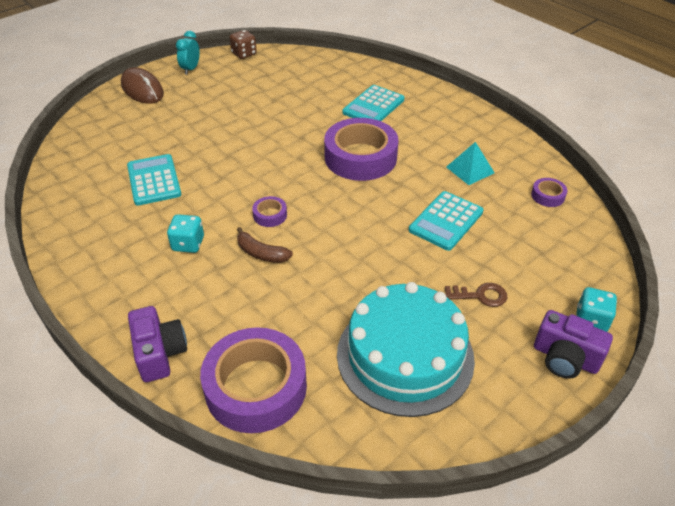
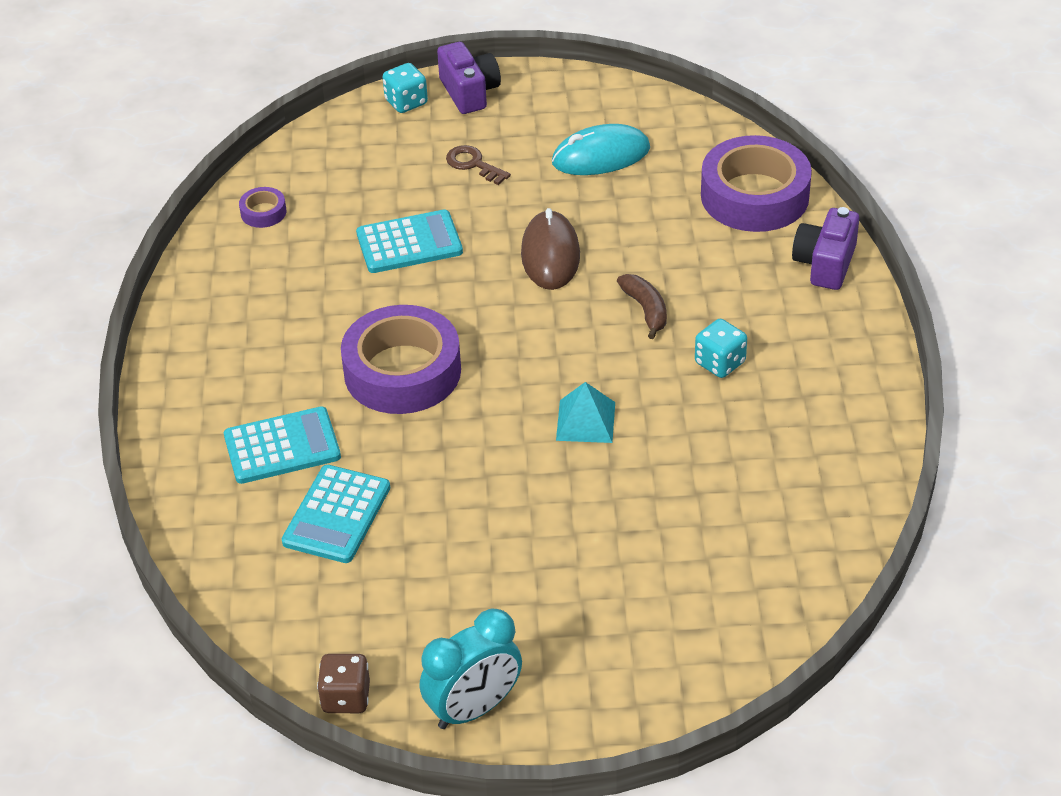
camera: 140 degrees left, 0 degrees up
(142, 89) = (596, 699): brown mouse -> brown mouse (550, 254)
(154, 180) = (701, 480): turquoise calculator -> turquoise calculator (337, 515)
(191, 69) = (474, 709): turquoise clock -> turquoise clock, size x1.55
(270, 215) = (595, 350): purple tape -> none
(405, 356) = (601, 156): turquoise cake -> turquoise mouse
(470, 170) = (297, 284): turquoise pyramid -> turquoise pyramid (585, 421)

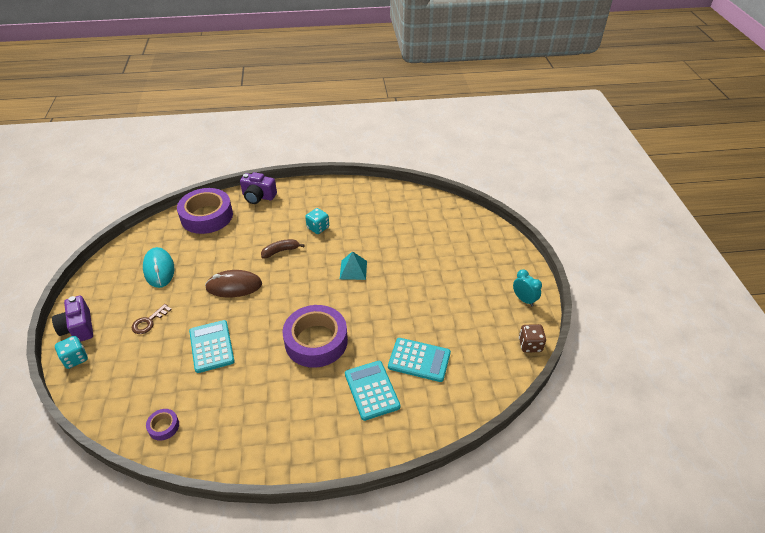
camera: 95 degrees left, 0 degrees up
(469, 92) = (78, 328): purple camera -> purple camera turned 90 degrees counterclockwise
(474, 709) = (524, 300): turquoise clock -> turquoise clock, size x0.64

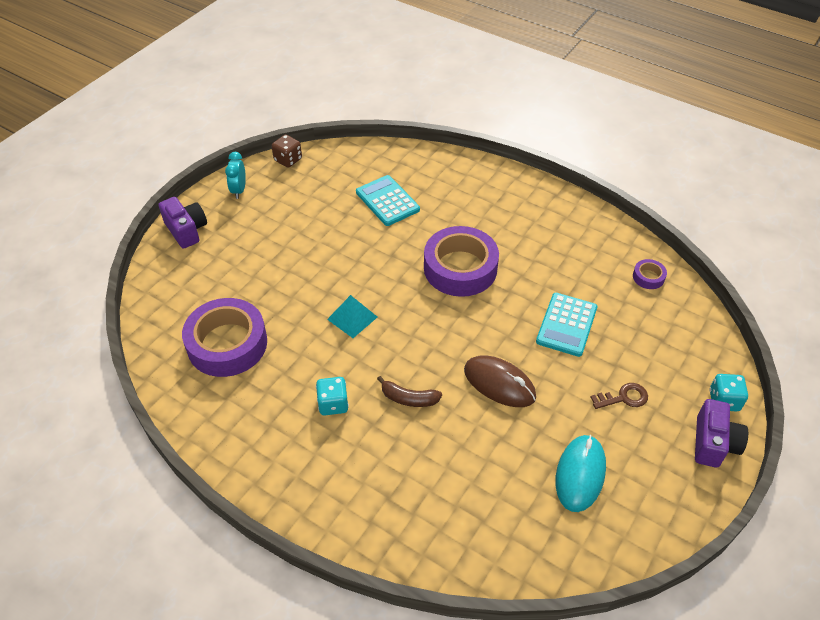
camera: 140 degrees left, 5 degrees up
(207, 216) = (462, 538): purple tape -> purple tape (227, 344)
(258, 196) = (359, 526): purple camera -> purple camera (186, 230)
(372, 390) = (449, 203): turquoise calculator -> none

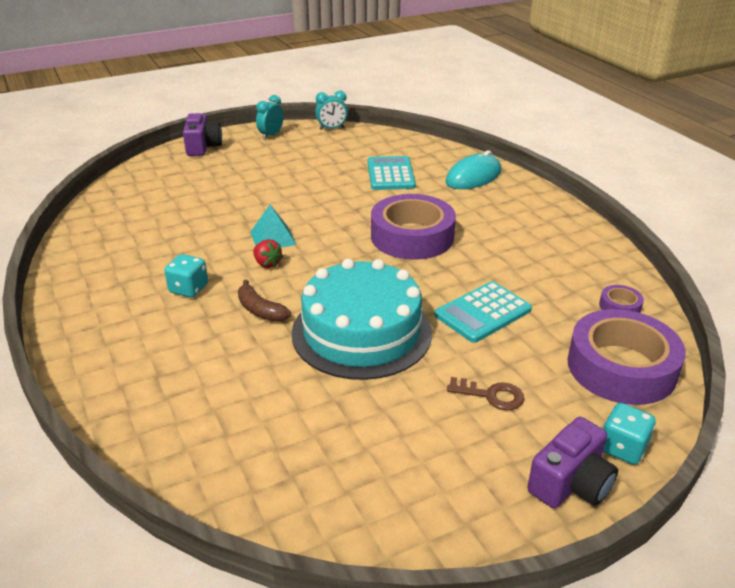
camera: 30 degrees right, 15 degrees down
(227, 344) = (151, 220): purple tape -> purple tape (621, 367)
(288, 160) = (332, 128): brown dice -> turquoise clock
(372, 348) = (267, 264): none -> red strawberry
(499, 383) = (361, 332): brown mouse -> turquoise cake
(580, 474) = (372, 441): turquoise mouse -> turquoise mouse (473, 177)

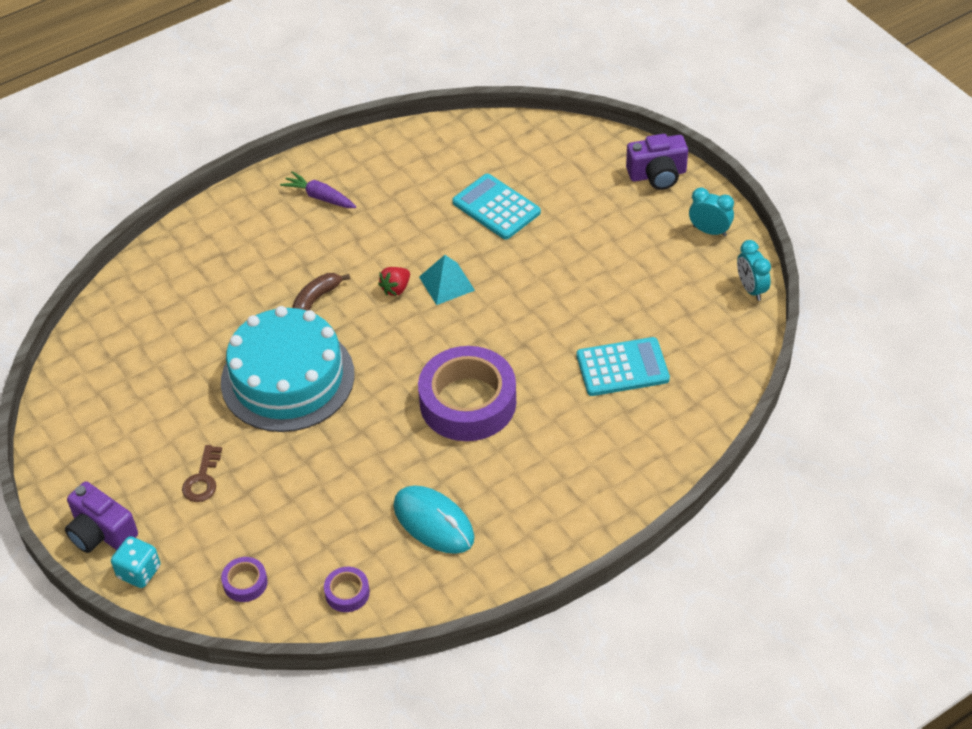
camera: 85 degrees right, 15 degrees up
(114, 302) = (319, 197): none -> purple carrot
(188, 289) = (345, 241): turquoise dice -> none
(473, 177) = (634, 455): turquoise mouse -> turquoise mouse (433, 522)
(483, 312) = (326, 471): turquoise calculator -> turquoise calculator (496, 207)
(621, 367) = (245, 583): purple tape -> purple tape, size x0.42

